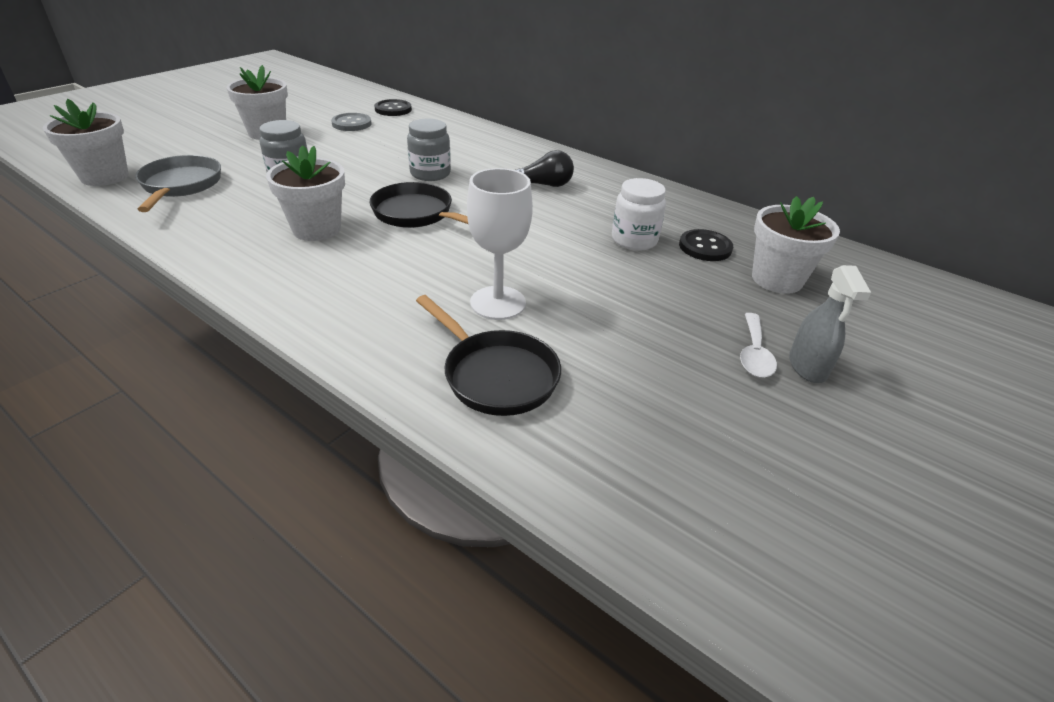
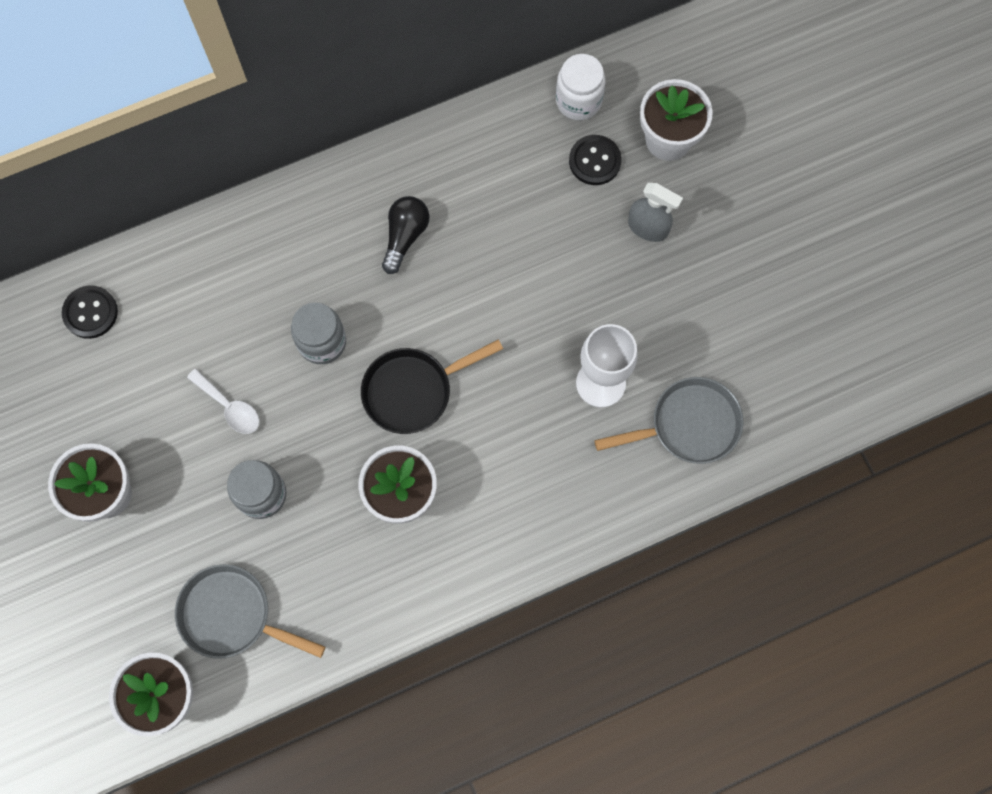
camera: 60 degrees left, 35 degrees up
(351, 124) = (121, 382): grey button -> none
(496, 375) = (688, 425): black pan -> grey pan
(634, 240) = (555, 215): white jar -> white jar (578, 101)
(754, 354) = (746, 231): white spoon -> white spoon (229, 407)
(807, 367) = (774, 206): grey spray bottle -> grey spray bottle (648, 228)

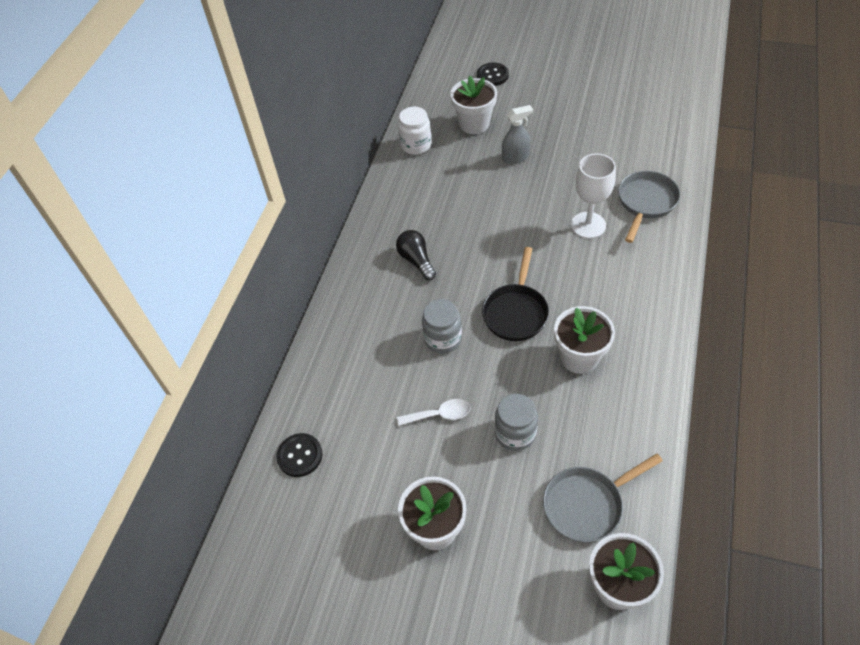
camera: 45 degrees left, 20 degrees down
(594, 161) = (456, 157): black button -> black button (492, 75)

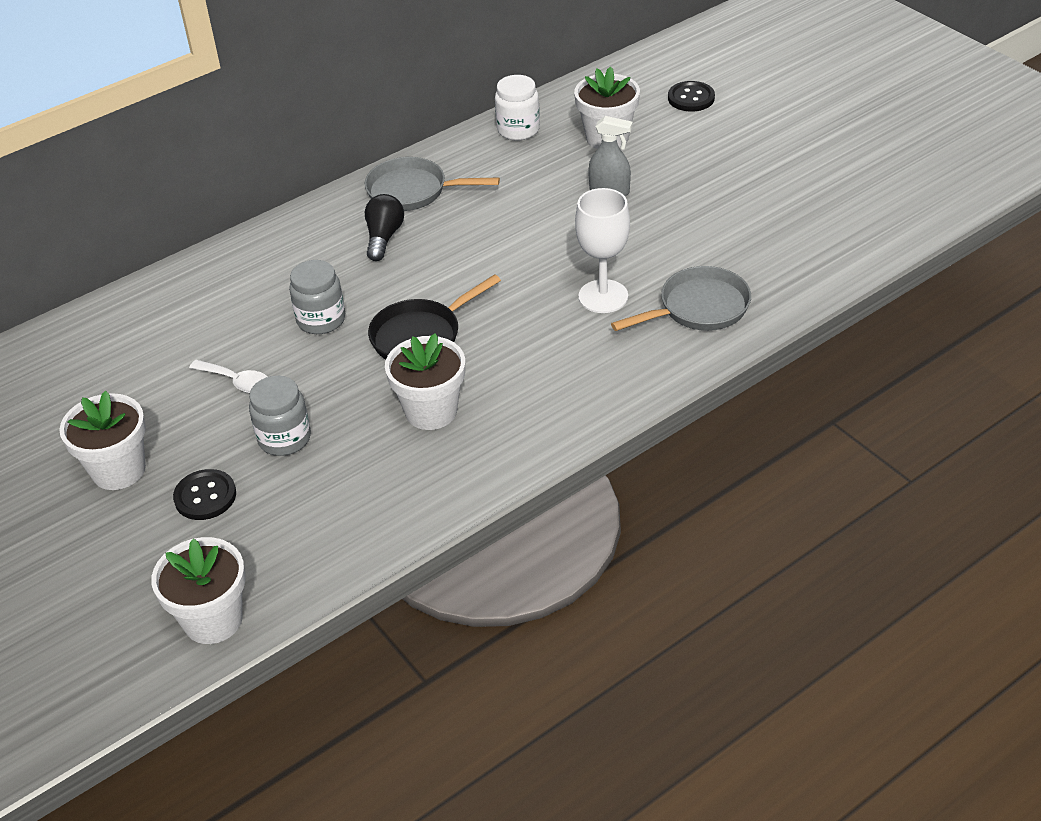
camera: 35 degrees right, 10 degrees down
(300, 456) = (82, 343): black button -> black button (205, 496)
(587, 504) = (273, 538): grey pan -> grey pan (413, 191)

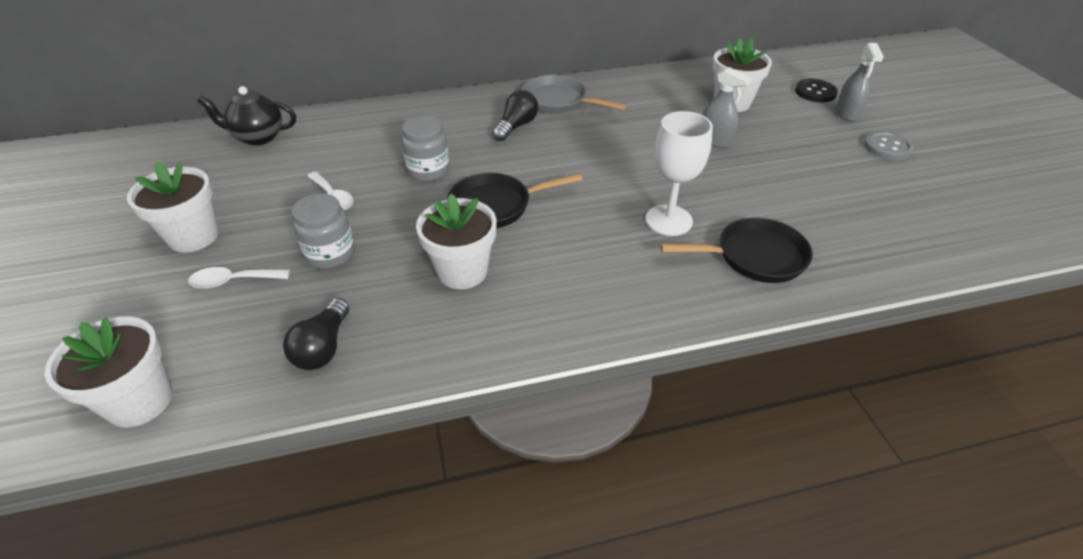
camera: 20 degrees right, 0 degrees up
(86, 341) = (258, 137): none -> black teapot
(205, 496) = (233, 281): black button -> white spoon
(347, 520) = (323, 347): none -> black light bulb
(518, 130) = (663, 81): white jar -> none
(698, 308) = (754, 257): grey pan -> black pan
(732, 117) = (847, 113): none -> grey spray bottle
(785, 149) = (887, 147): none -> grey button

